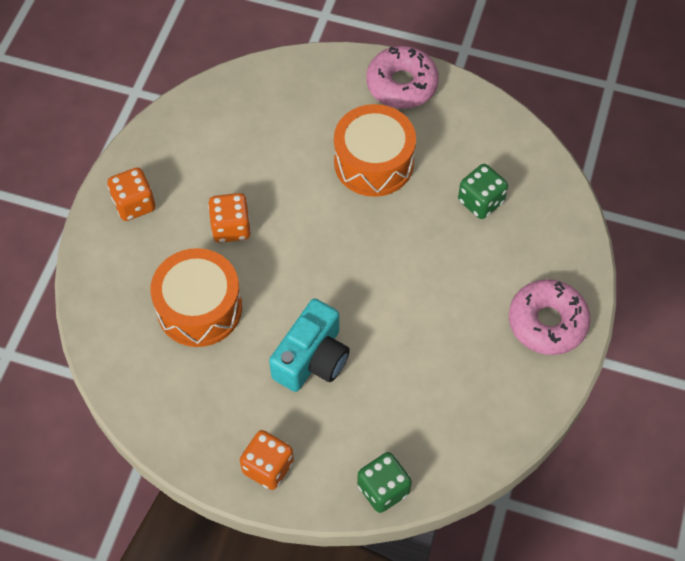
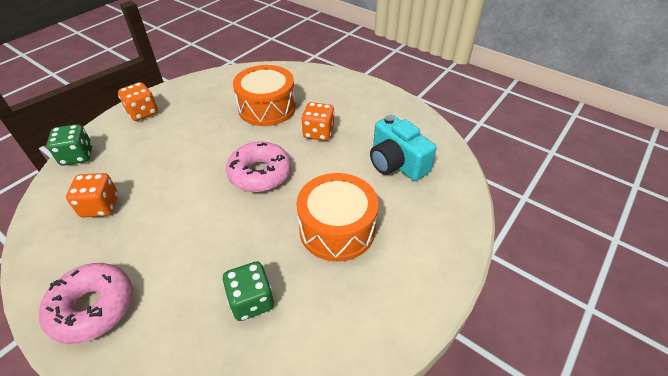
camera: 110 degrees right, 15 degrees down
(134, 204) = (360, 96): orange dice -> orange dice (100, 206)
(312, 359) = (192, 147): turquoise camera -> turquoise camera (396, 163)
(402, 84) = (422, 281): pink donut -> pink donut (260, 173)

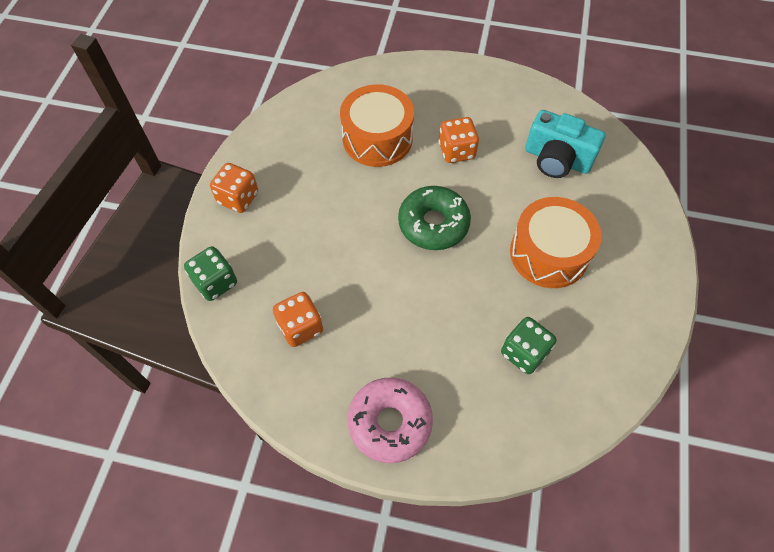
camera: 25 degrees left, 15 degrees up
(260, 173) = (433, 224): pink donut -> green donut

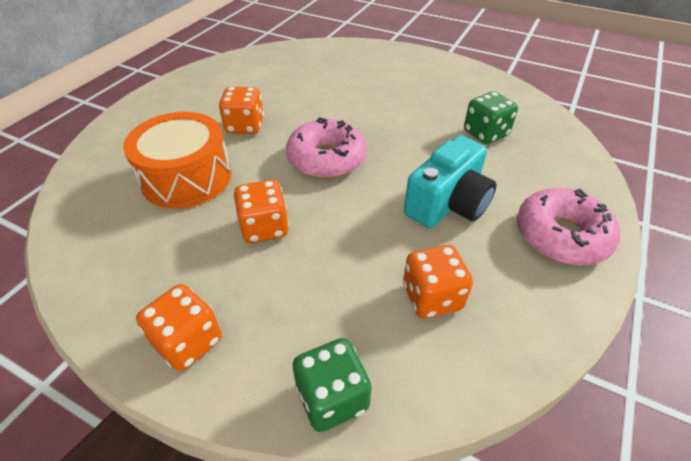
camera: 75 degrees left, 15 degrees down
(339, 205) = (264, 227): none -> orange dice
(433, 224) = (326, 158): green donut -> pink donut
(549, 253) = (387, 100): orange drum -> none
(557, 159) = (292, 76): turquoise camera -> turquoise camera (448, 204)

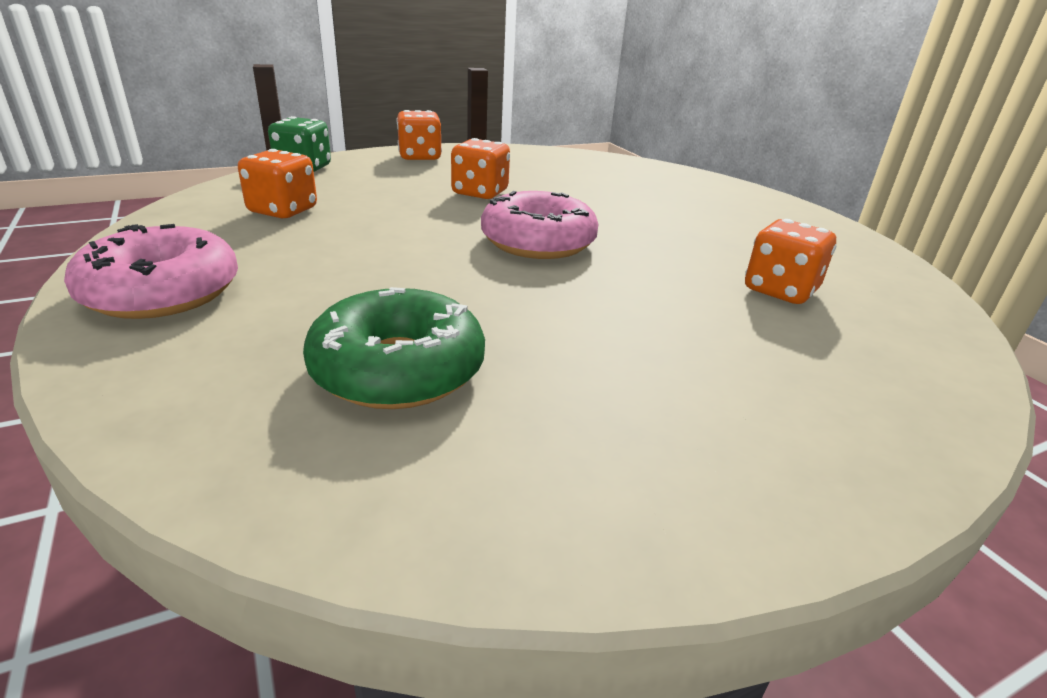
camera: 125 degrees right, 15 degrees down
(186, 178) = (601, 189): orange drum -> none
(245, 126) = (671, 229): orange dice -> orange dice (780, 290)
(448, 204) = (343, 263): turquoise camera -> none
(485, 133) = (398, 369): green dice -> green donut

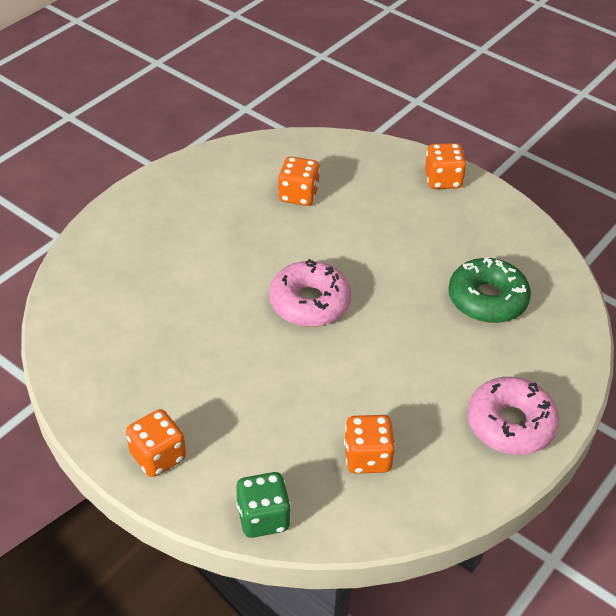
camera: 115 degrees left, 15 degrees up
(480, 193) = (235, 368): orange dice -> orange dice (443, 180)

